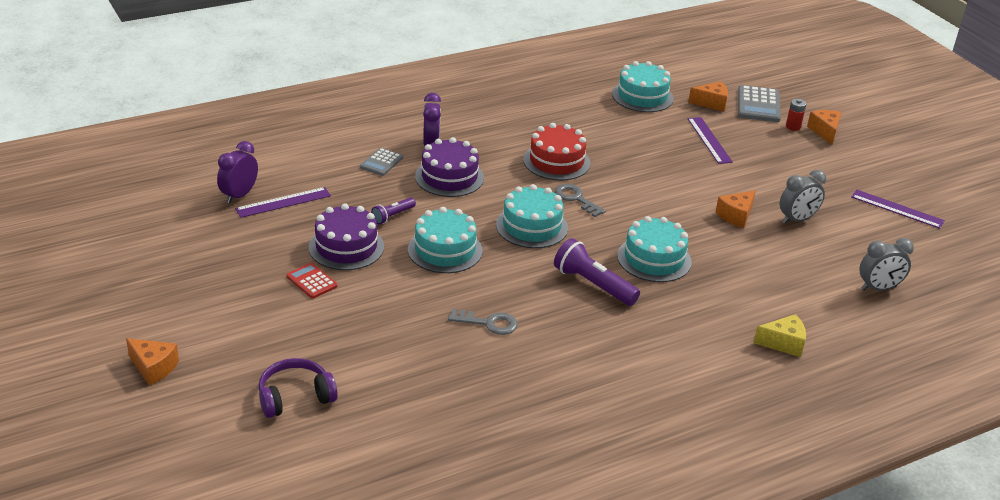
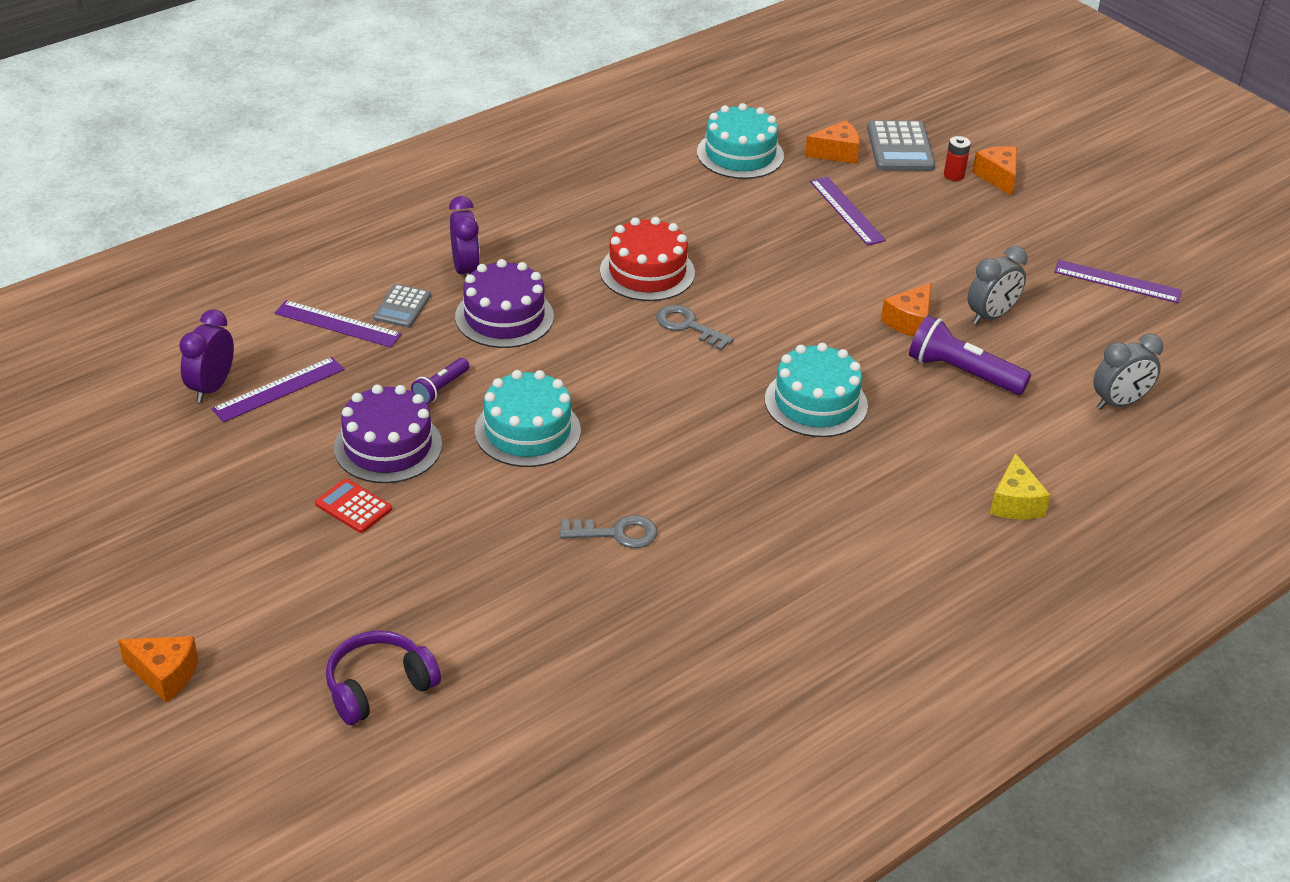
camera: 10 degrees left, 5 degrees up
(335, 167) = (337, 324): none -> purple ruler
(531, 226) = (638, 377): turquoise cake -> none
(593, 285) = (744, 454): purple flashlight -> purple flashlight (962, 373)
(783, 343) = (1015, 503): yellow cheese -> yellow cheese turned 105 degrees clockwise

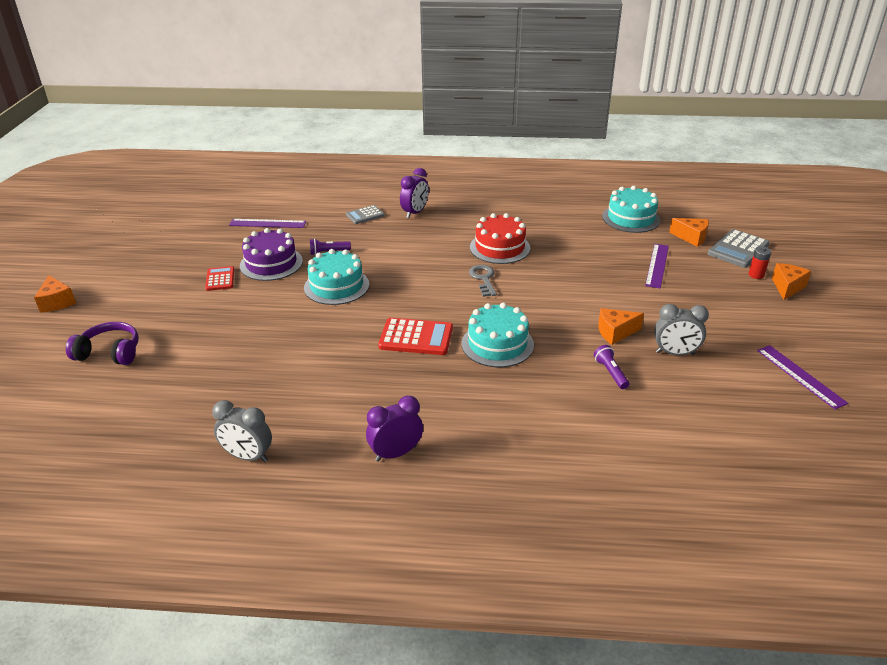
camera: 45 degrees right, 5 degrees down
(211, 387) = (246, 212): purple clock -> purple clock (396, 453)
(337, 324) = (329, 210): purple ruler -> none
(504, 317) = (402, 237): purple cake -> none
(616, 533) = (303, 349): grey key -> none
(721, 444) = (416, 337): none -> red calculator
(962, 373) = (611, 373): purple flashlight -> purple flashlight, size x0.56
(1015, 503) = (540, 458): yellow cheese -> none
(1119, 403) = (700, 443): grey clock -> grey clock (248, 456)

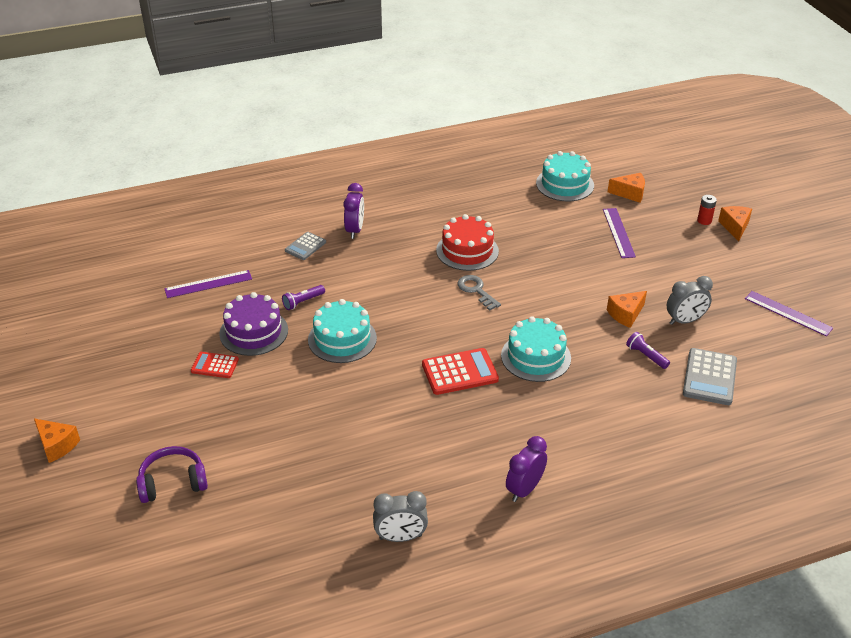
camera: 25 degrees left, 5 degrees up
(220, 279) = (215, 365): red calculator -> red calculator turned 45 degrees counterclockwise
(738, 249) = (675, 196): grey calculator -> grey calculator (710, 377)

